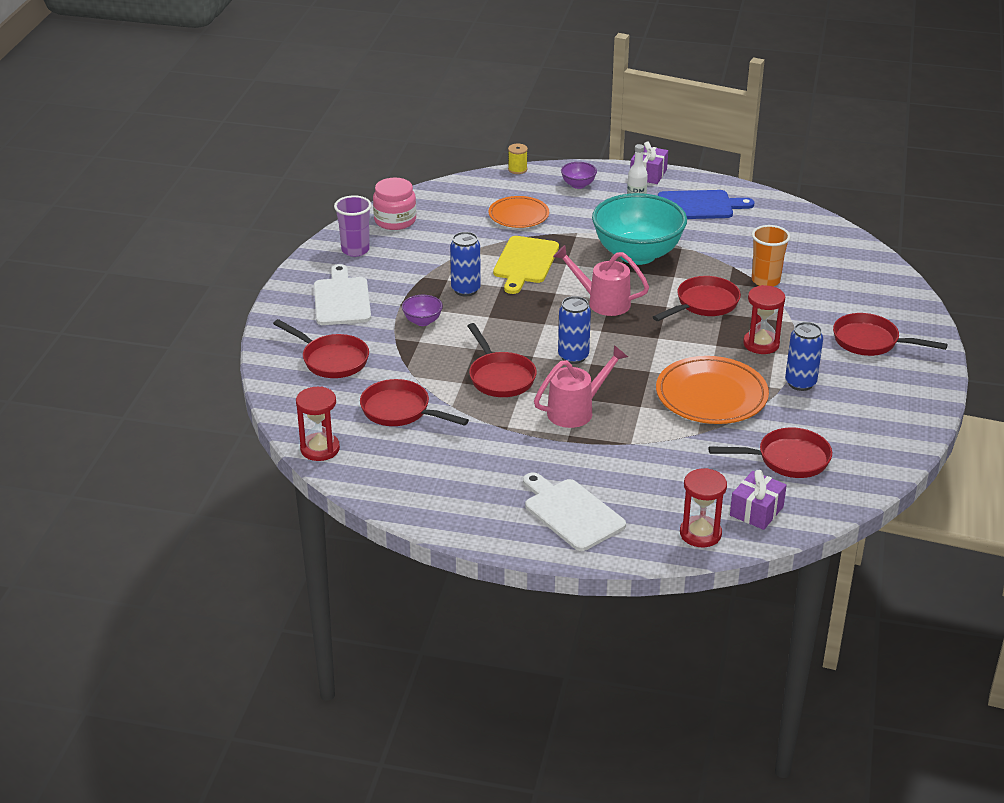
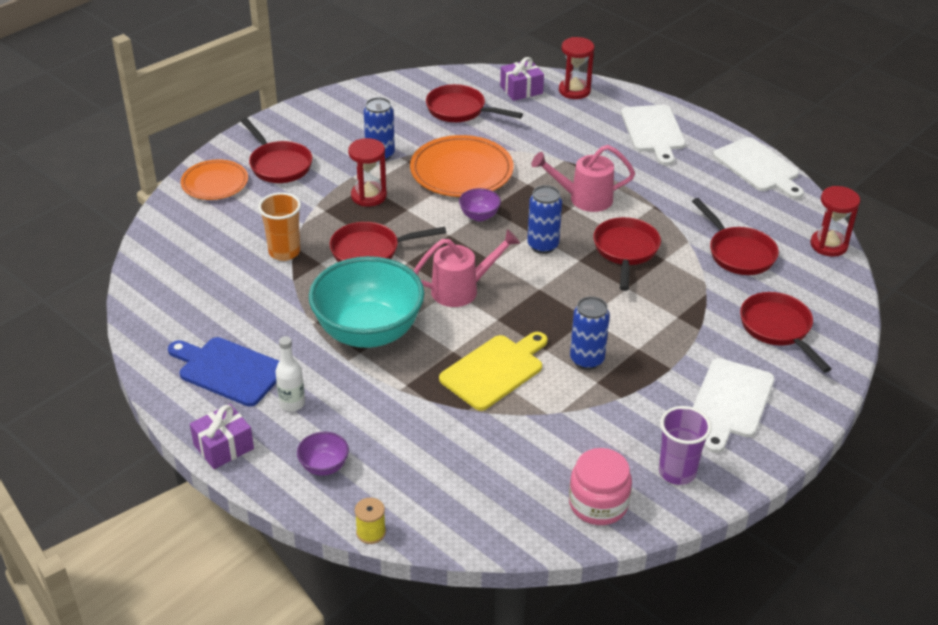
camera: 150 degrees left, 5 degrees up
(422, 321) = (659, 338): purple bowl -> purple bowl (479, 216)
(432, 510) = (758, 167): none -> white cutting board
(518, 215) = (441, 445): orange plate -> orange plate (215, 183)
(603, 302) = (461, 289): pink watering can -> pink watering can turned 75 degrees counterclockwise

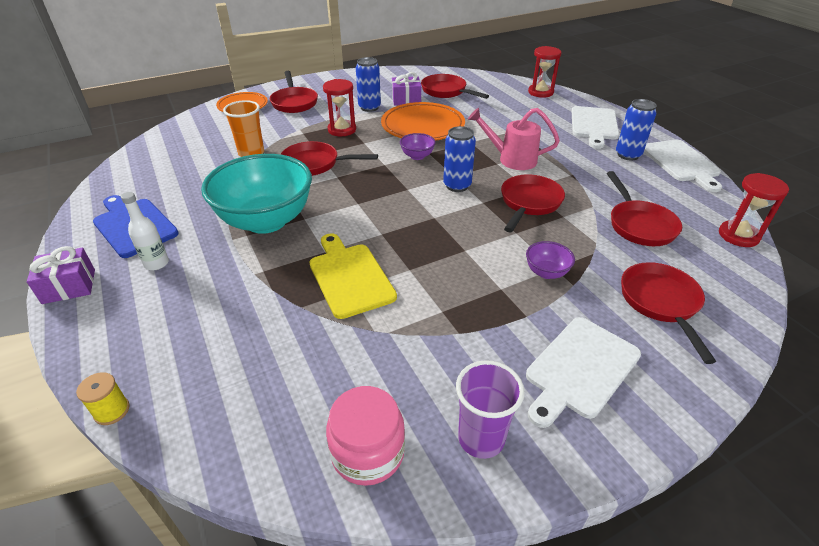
camera: 20 degrees right, 0 degrees up
(324, 466) = (131, 327): purple bowl -> purple bowl (546, 272)
(461, 289) = (366, 205): pink watering can -> none
(495, 370) = (350, 277): yellow cutting board -> yellow cutting board turned 90 degrees counterclockwise
(521, 90) = (499, 86): purple gift -> purple gift (406, 100)
(587, 360) = (443, 287): blue can -> blue can (628, 155)

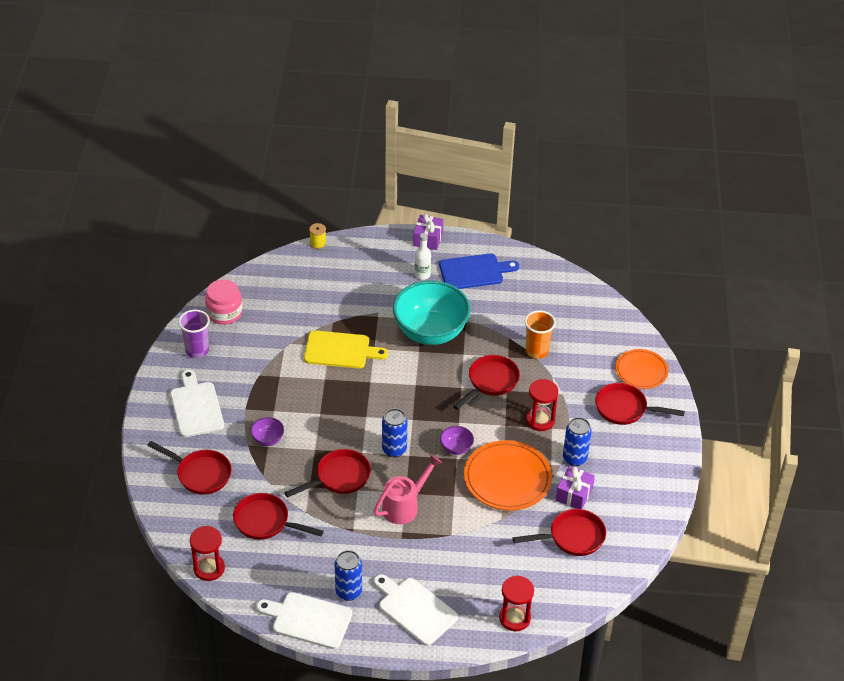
camera: 120 degrees right, 5 degrees up
(529, 203) = (339, 477): red pan -> red pan turned 90 degrees counterclockwise

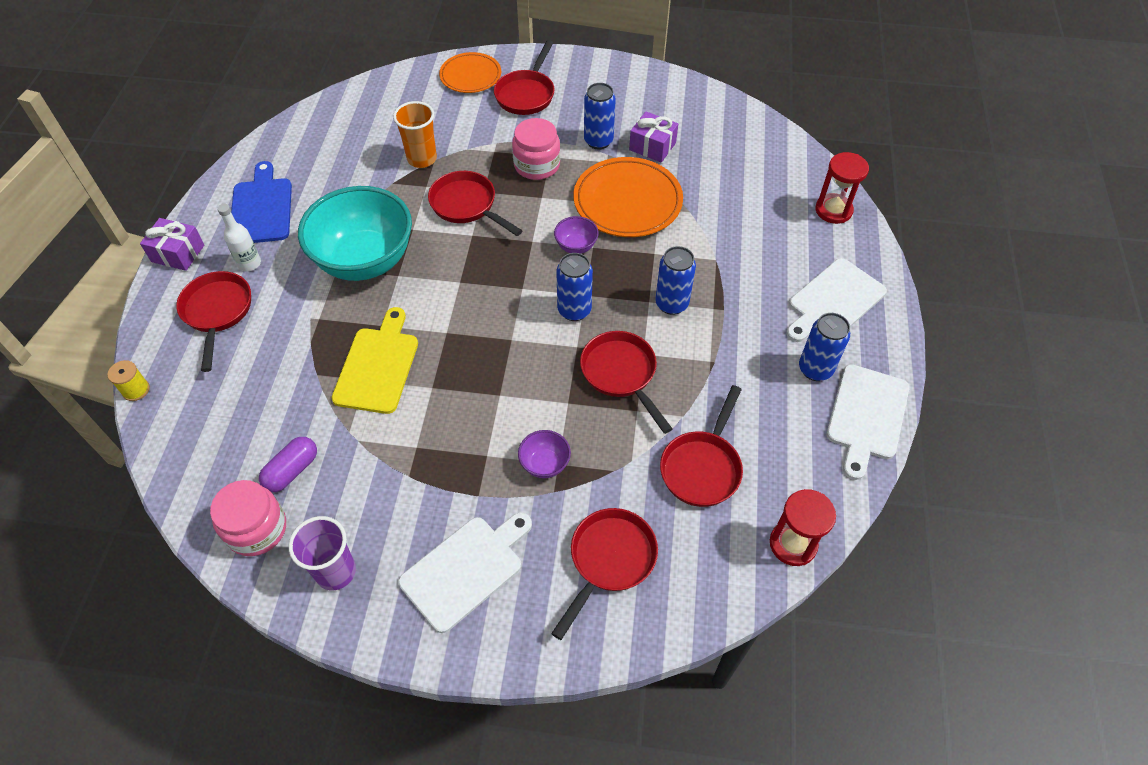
camera: 85 degrees left, 10 degrees up
(196, 407) = (465, 570): white cutting board -> white cutting board turned 150 degrees clockwise
(262, 322) = (292, 470): none -> purple capsule
(404, 506) = (671, 304): pink watering can -> blue can
(540, 420) = (537, 165): red hourglass -> pink jar
(572, 537) = (714, 153): red pan -> red pan (217, 312)

